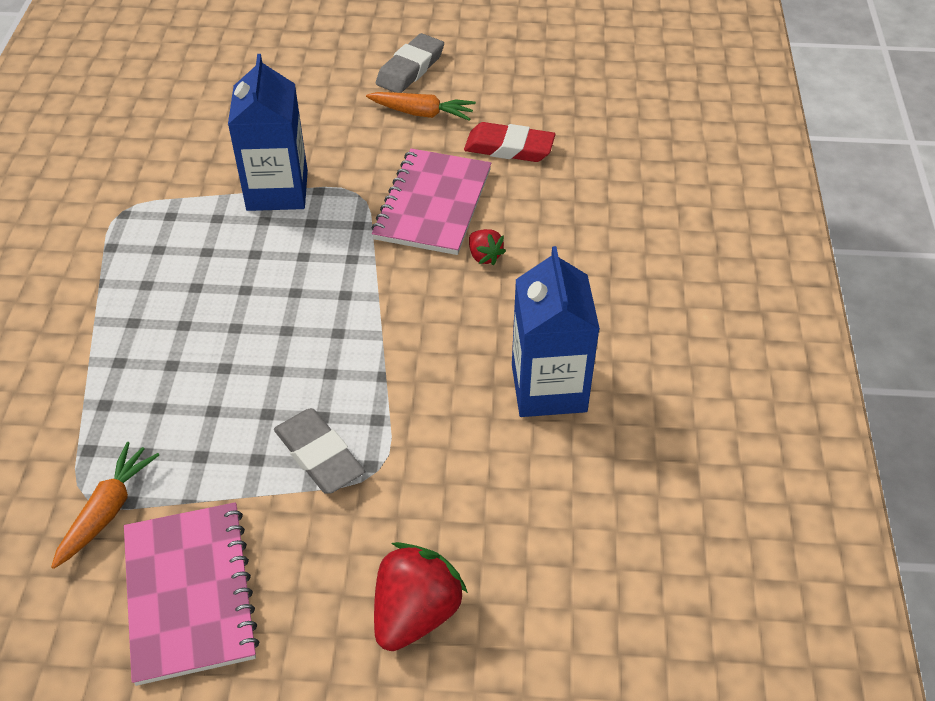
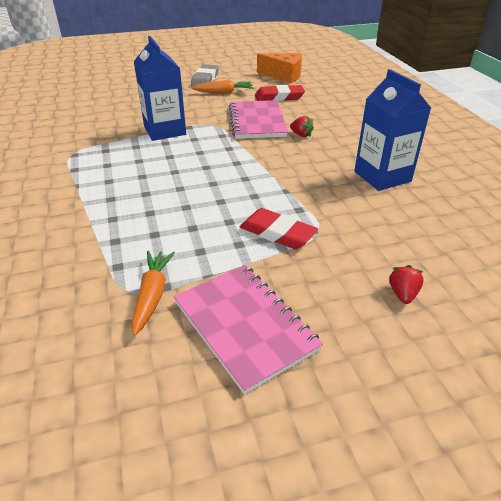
camera: 20 degrees left, 10 degrees down
(319, 455) = (277, 233): grey eraser -> red eraser
(415, 613) = (403, 294): red strawberry -> red strawberry, size x0.52
(555, 87) = (284, 75): none -> orange cheese

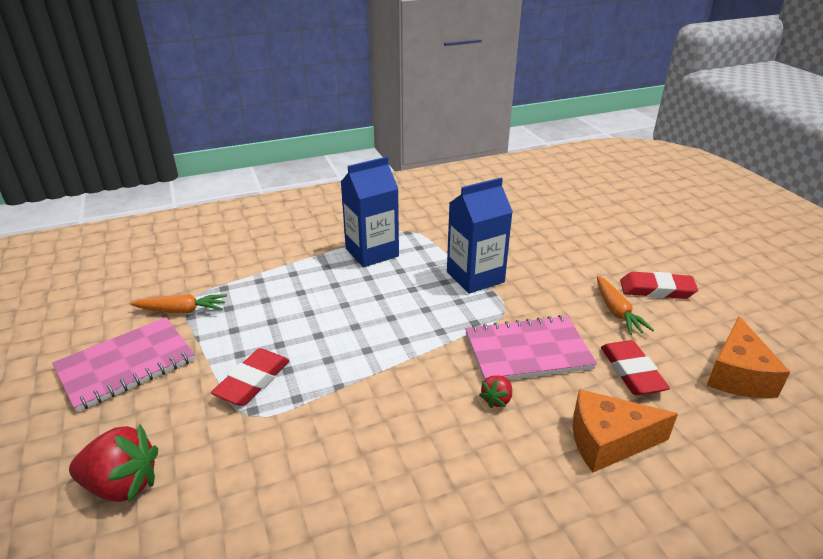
camera: 85 degrees right, 5 degrees down
(205, 79) = (656, 290): grey eraser -> red eraser
(332, 110) = (608, 441): none -> orange cheese
(382, 176) = (378, 493): blue carton -> blue carton (372, 252)
(403, 294) = (122, 485): red strawberry -> red strawberry, size x1.92

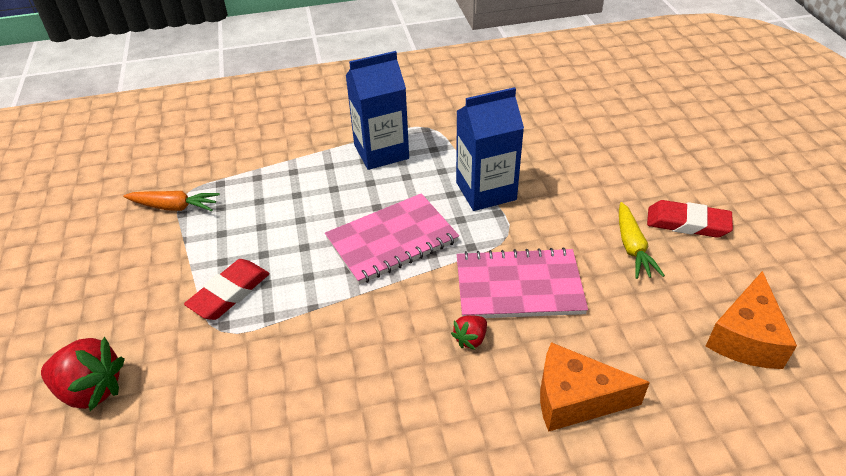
camera: 10 degrees right, 10 degrees up
(126, 365) = (112, 263): pink notebook -> pink notebook (392, 240)
(617, 312) = (632, 247): orange carrot -> yellow carrot
(631, 372) = (626, 321): red eraser -> none

